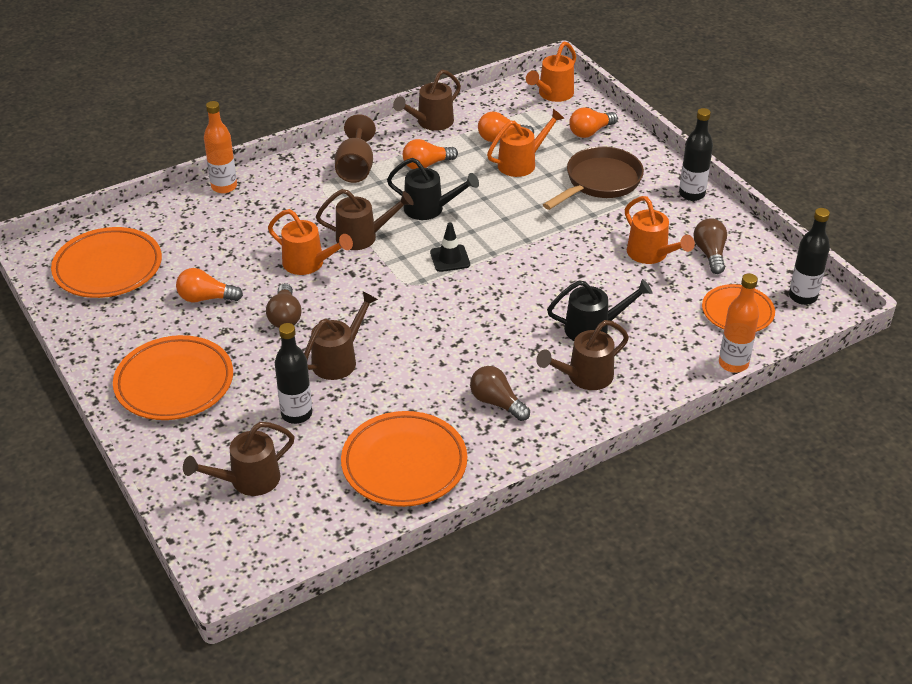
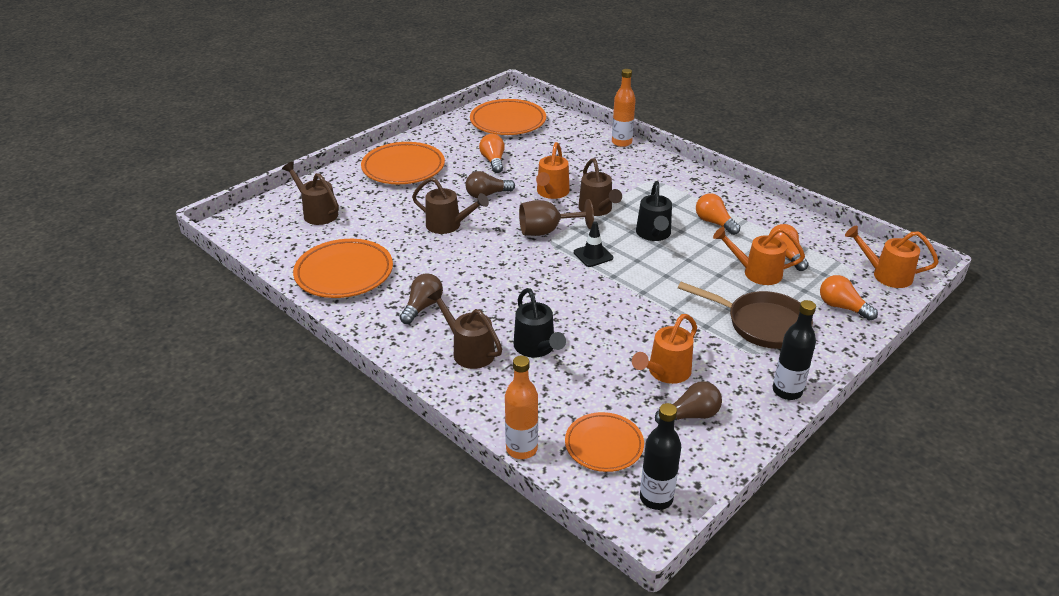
camera: 75 degrees right, 5 degrees down
(296, 414) = (385, 219): black bottle -> none
(356, 168) = (684, 191): brown goblet -> brown goblet (546, 231)
(430, 122) = (778, 214): brown watering can -> none
(522, 163) = (756, 273): orange watering can -> orange watering can turned 150 degrees clockwise

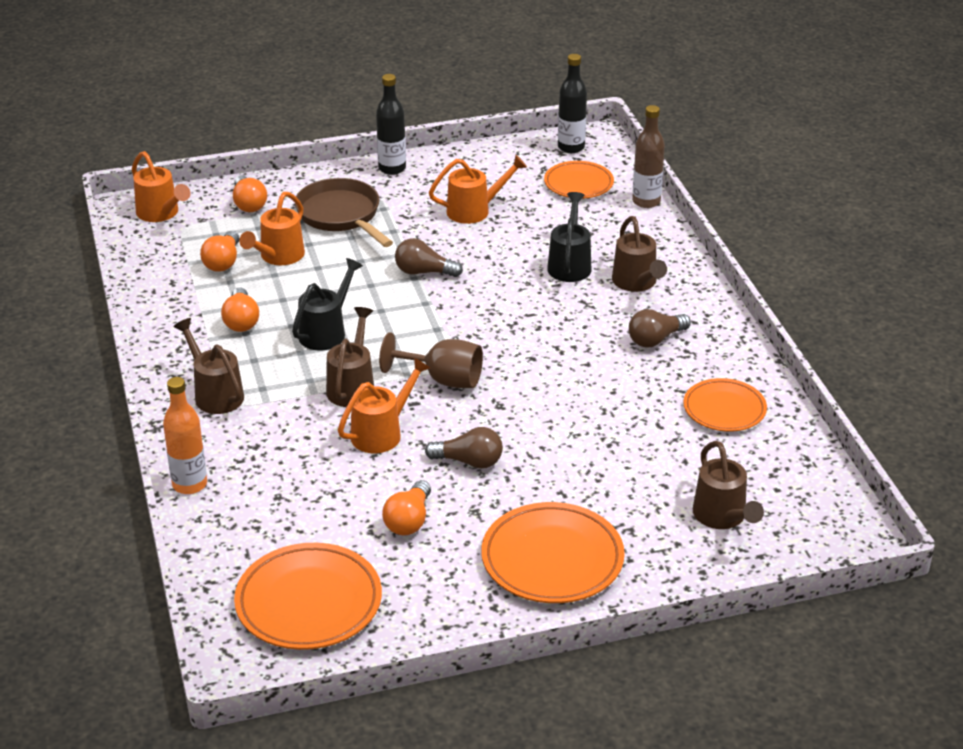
camera: 150 degrees left, 0 degrees up
(344, 273) = (724, 409): orange plate -> orange plate, size x0.64
(448, 225) = (556, 431): brown watering can -> brown watering can (215, 393)
(521, 449) = (646, 201): orange bottle -> brown bottle
(593, 255) = (421, 332): black traffic cone -> none
(690, 415) = (489, 179): brown light bulb -> brown light bulb (424, 272)
(756, 273) = (278, 257): orange watering can -> orange watering can turned 75 degrees clockwise

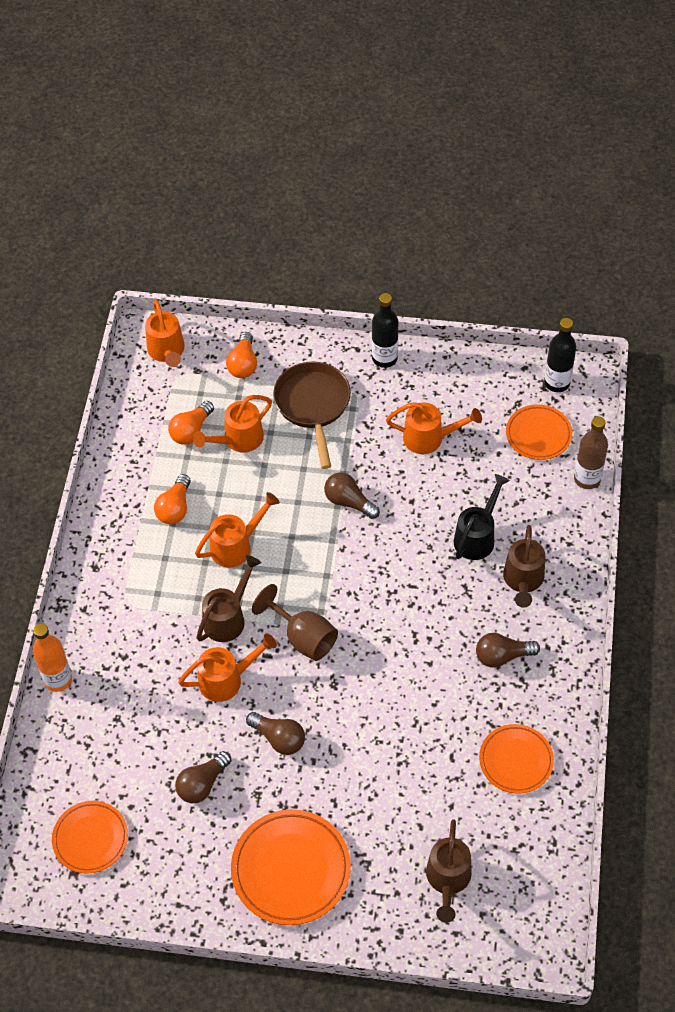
camera: 25 degrees right, 20 degrees up
(215, 393) = (119, 586): brown watering can -> none
(309, 602) = (90, 839): orange plate -> orange plate, size x0.64
(326, 331) = (236, 546): black watering can -> orange watering can
(409, 520) = (202, 784): orange light bulb -> brown light bulb

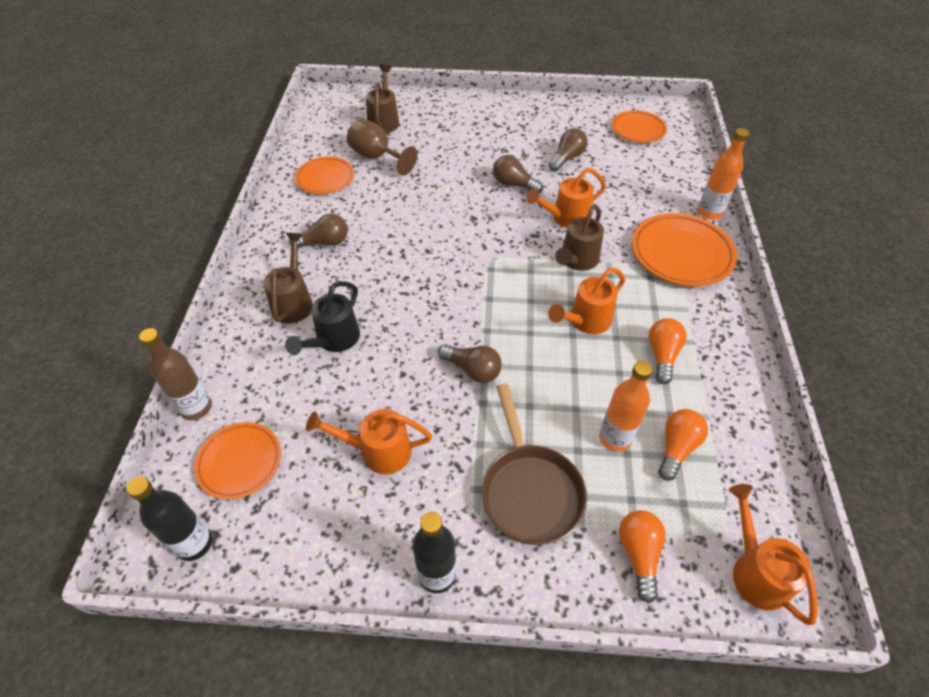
camera: 175 degrees right, 5 degrees down
(238, 440) = (615, 438): orange watering can -> orange bottle
(291, 869) = (493, 121): orange plate -> orange plate (681, 254)
(303, 637) = (504, 249): brown goblet -> brown goblet (377, 157)

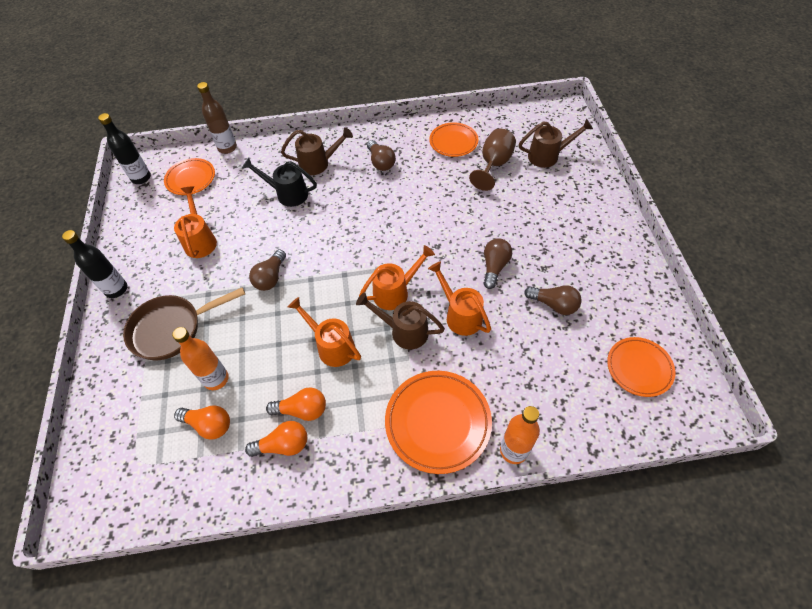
camera: 80 degrees right, 5 degrees up
(639, 554) = (122, 402): orange light bulb -> orange light bulb (283, 445)
(755, 571) = (105, 484): orange watering can -> orange watering can (395, 292)

